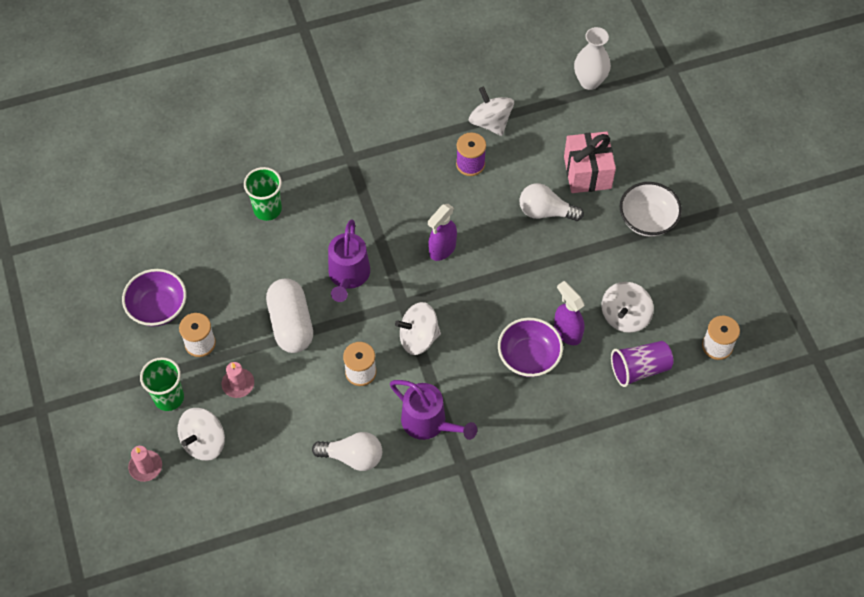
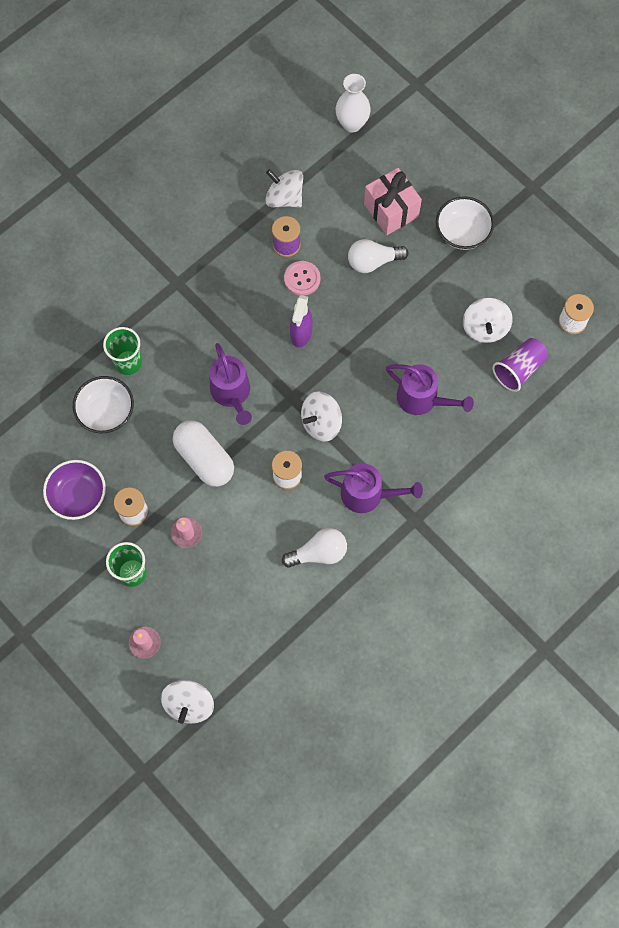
camera: 25 degrees left, 10 degrees up
(204, 442) = (184, 598): white spinning top -> white spinning top (189, 704)
(224, 244) = (106, 412): none -> white bowl
(469, 200) = (302, 279): none -> pink button
(528, 357) = (422, 399): purple bowl -> purple watering can
(567, 332) = (443, 363): purple spray bottle -> none

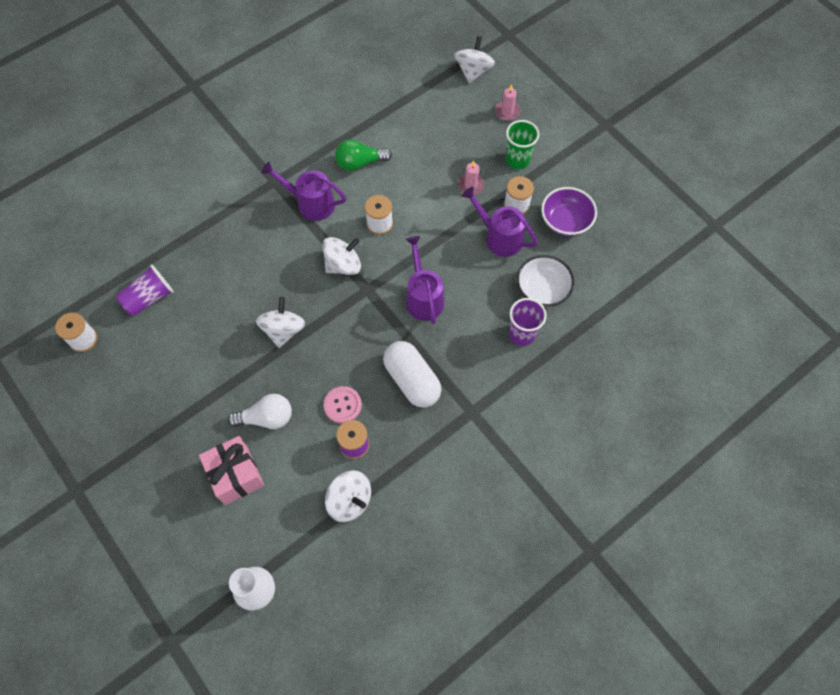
camera: 175 degrees left, 5 degrees down
(128, 363) = (522, 334): green cup -> purple cup
(204, 459) = (452, 242): white capsule -> white capsule (412, 380)
(301, 334) = (351, 348): purple spray bottle -> none
(319, 553) = (360, 163): white light bulb -> green light bulb
(422, 399) = (246, 278): purple watering can -> purple watering can (499, 237)
(462, 232) = (166, 442): white bowl -> none
(485, 328) = (170, 339): white spinning top -> white spinning top (283, 330)

